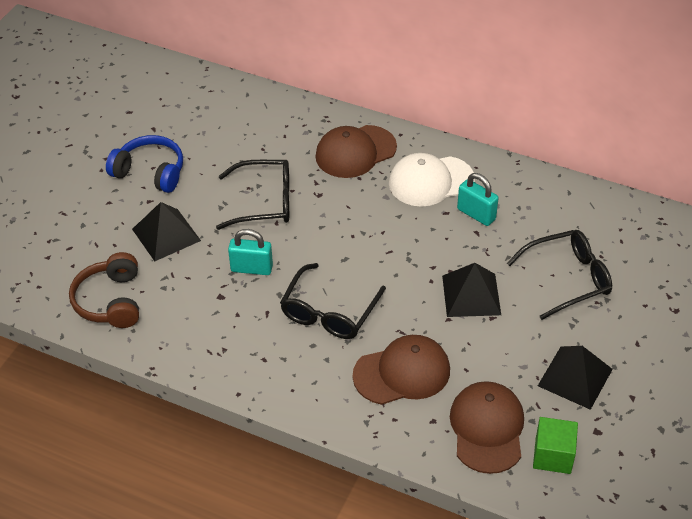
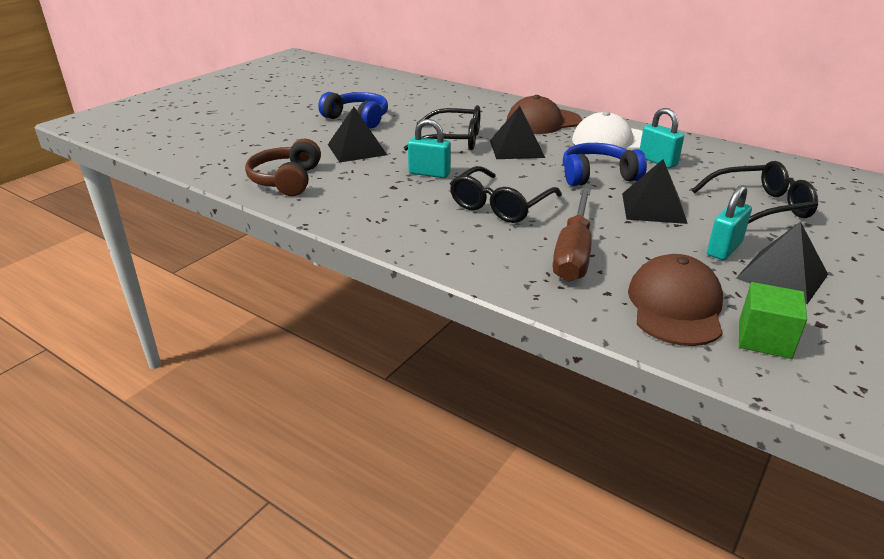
camera: 10 degrees right, 15 degrees down
(333, 210) = (517, 148): none -> black pyramid
(402, 373) = (573, 253): brown cap -> brown screwdriver
(418, 249) = (597, 176): none -> blue headphones
(530, 348) = (724, 249): none -> turquoise padlock

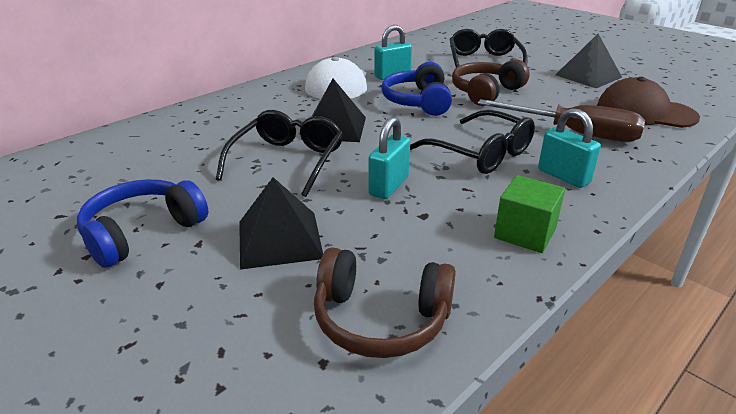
camera: 80 degrees left, 0 degrees up
(543, 122) = (264, 105): brown cap -> none
(653, 208) = (486, 92): black pyramid -> brown headphones
(724, 249) = (554, 83): turquoise padlock -> turquoise padlock (563, 176)
(764, 339) = (672, 95): green cube -> green cube (525, 233)

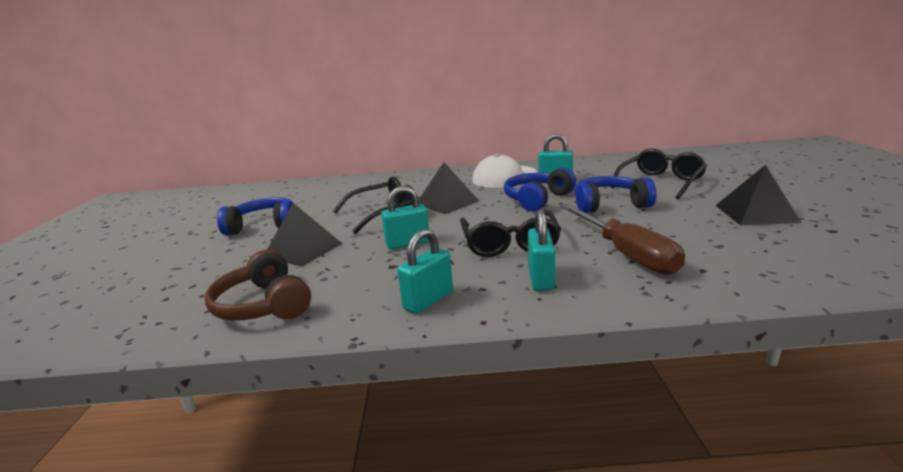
camera: 45 degrees right, 10 degrees down
(486, 92) = (609, 205): brown headphones -> blue headphones
(525, 233) = (428, 300): green cube -> turquoise padlock
(645, 112) = (755, 258): brown cap -> none

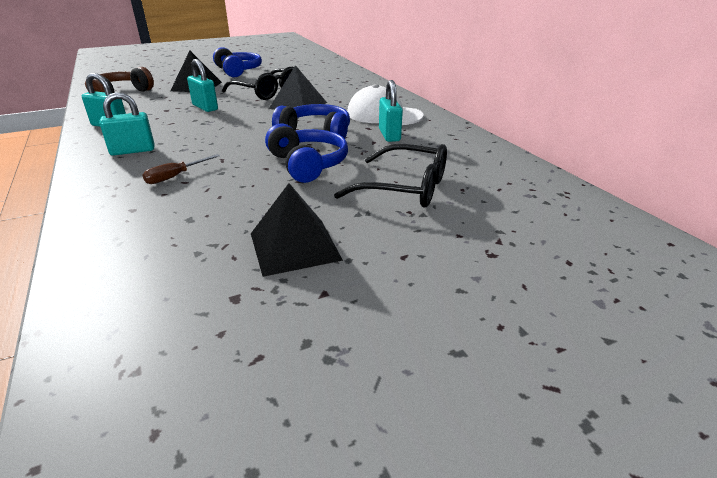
camera: 65 degrees right, 10 degrees up
(509, 243) = (203, 135): black glasses -> none
(625, 253) = (175, 176): brown screwdriver -> brown screwdriver, size x0.49

